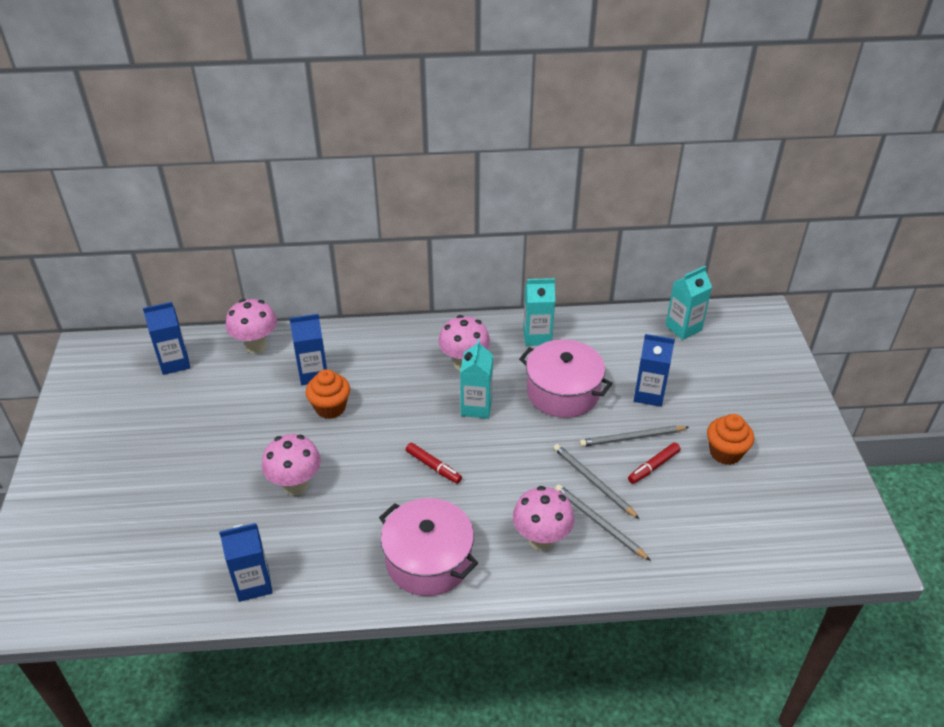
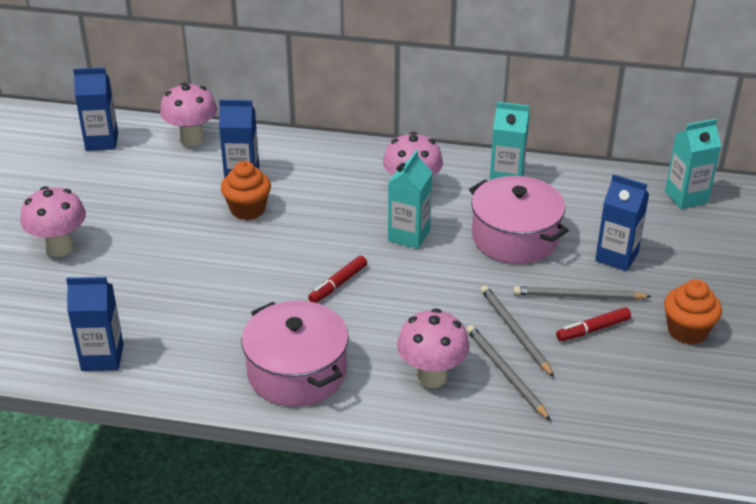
camera: 15 degrees right, 5 degrees down
(296, 485) = (182, 275): pink mushroom -> pink mushroom (60, 248)
(433, 467) = (338, 284): red marker -> red marker turned 75 degrees clockwise

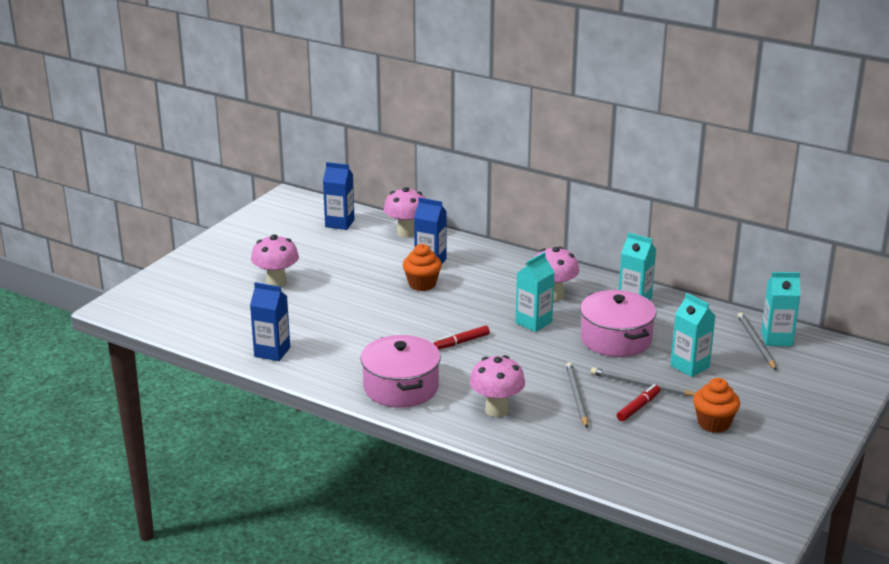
camera: 20 degrees right, 10 degrees down
(505, 373) = (553, 419): grey pencil -> grey pencil (756, 343)
(592, 329) = (638, 407): red marker -> red marker turned 135 degrees clockwise
(616, 257) = (690, 366): blue carton -> turquoise carton

